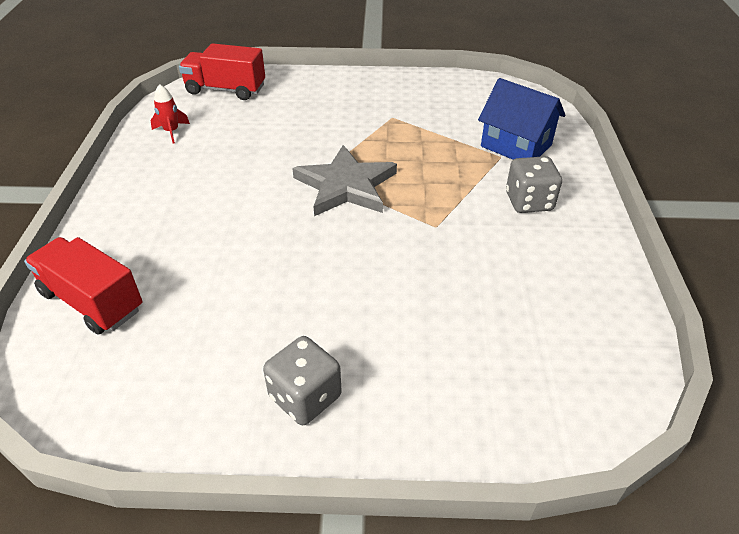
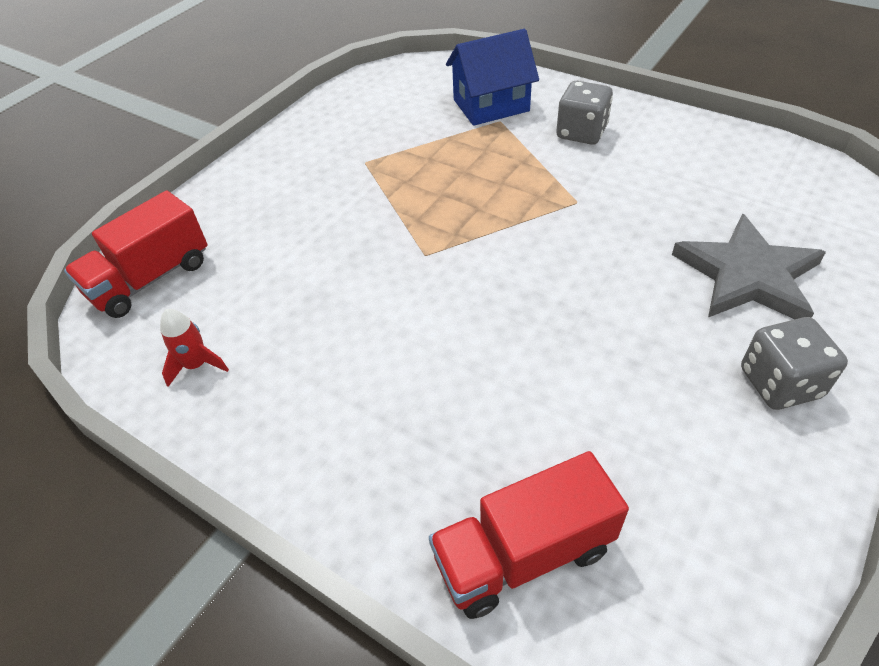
camera: 55 degrees left, 5 degrees up
(346, 186) = (461, 239): grey star -> grey star (747, 275)

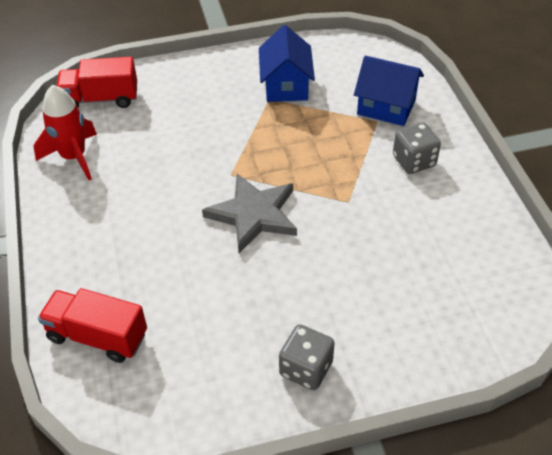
camera: 40 degrees right, 0 degrees up
(197, 365) = (74, 157): red rocket -> red rocket, size x1.87
(366, 141) = (286, 86): none -> blue house
(747, 275) = (377, 309): grey star -> grey star (254, 214)

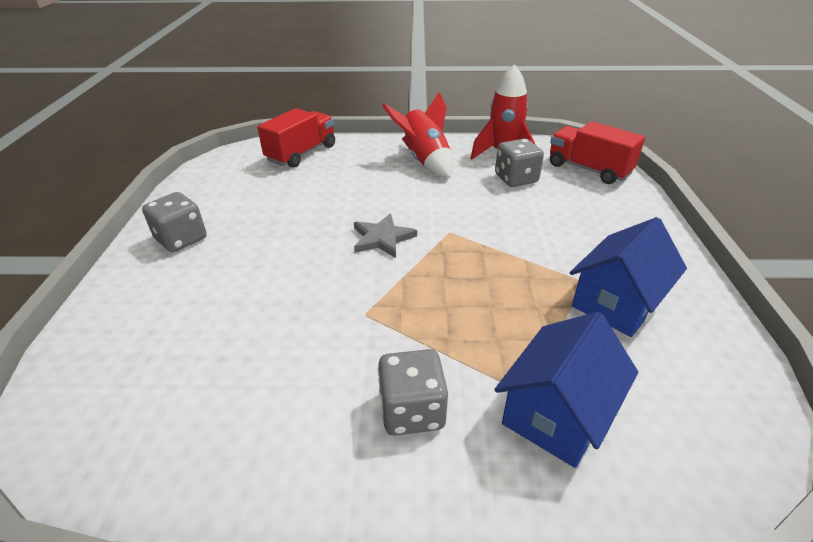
camera: 105 degrees right, 10 degrees down
(101, 99) = (588, 169): red truck -> red truck turned 60 degrees counterclockwise
(101, 215) = (424, 161): none -> red rocket
(128, 143) = (516, 179): none -> grey dice
(254, 214) = (382, 238): grey star -> grey star, size x0.62
(286, 86) = (616, 302): blue house -> blue house turned 60 degrees counterclockwise

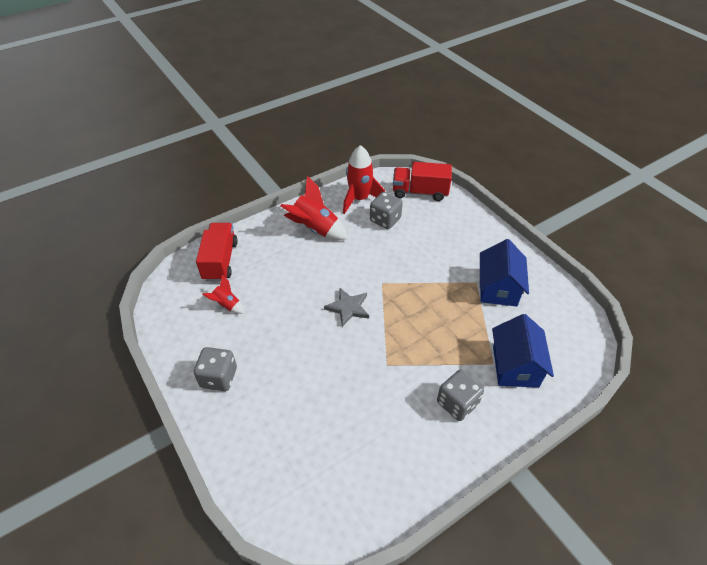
camera: 35 degrees left, 10 degrees up
(264, 187) = (227, 305): none -> red rocket

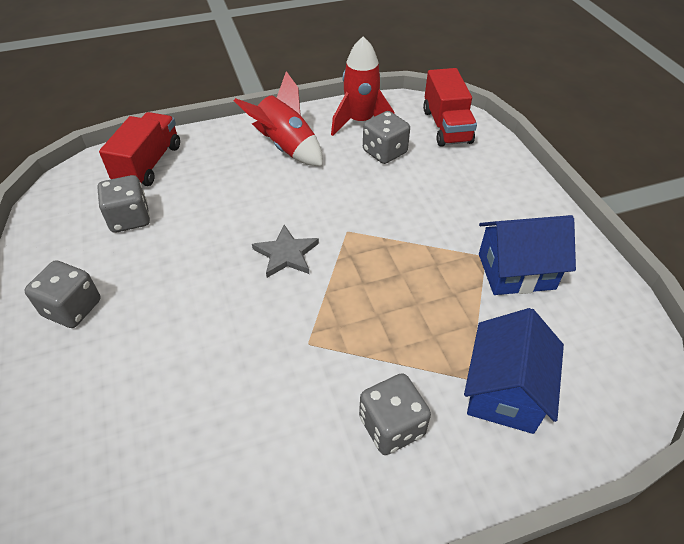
camera: 15 degrees right, 0 degrees up
(227, 305) = (130, 218): red rocket -> grey dice
(420, 192) = (446, 126): red truck -> red truck turned 120 degrees counterclockwise
(498, 288) = (516, 271): blue house -> blue house turned 60 degrees clockwise

